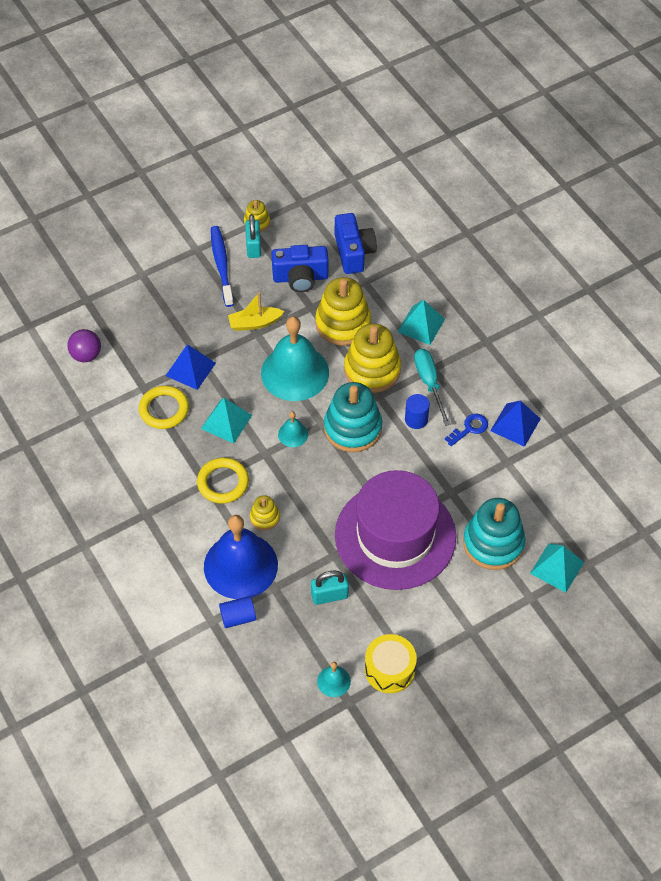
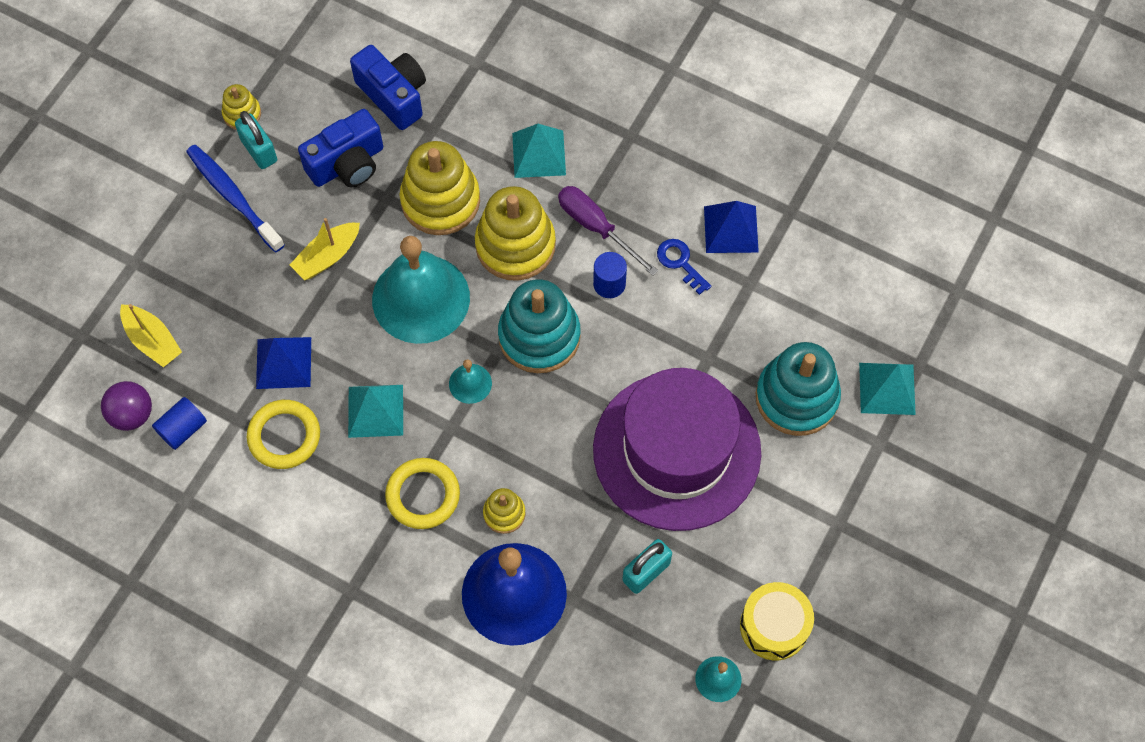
camera: 30 degrees left, 10 degrees up
(124, 321) = (152, 341): none -> yellow boat
(238, 617) = (553, 663): blue cylinder -> blue cylinder (183, 429)
(429, 383) = (596, 227): turquoise screwdriver -> purple screwdriver
(469, 428) = (680, 263): blue key -> blue key turned 60 degrees counterclockwise

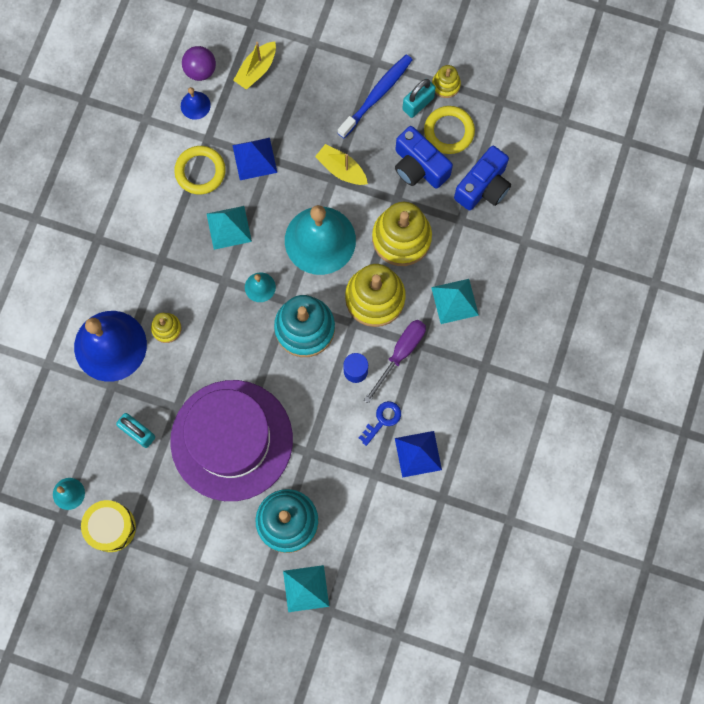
camera: 80 degrees right, 10 degrees up
(183, 429) = (195, 105): blue cylinder -> blue bell
(423, 495) = (171, 271): yellow ring -> yellow ring (449, 131)

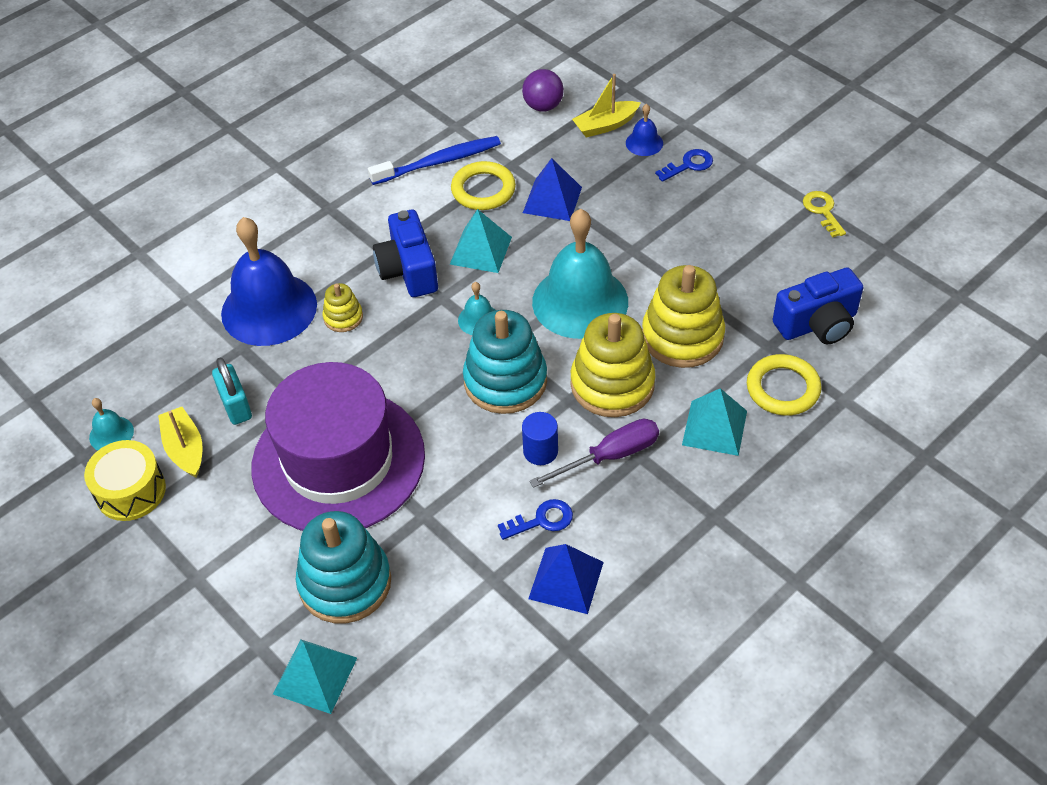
camera: 30 degrees right, 25 degrees down
(195, 105) = (517, 132): blue bell -> blue bell (644, 143)
(335, 82) = (689, 165): none -> blue key
(341, 169) = (648, 245): yellow boat -> yellow boat (185, 449)
(376, 95) = (732, 192): blue toothbrush -> blue toothbrush (439, 162)
(418, 104) = (778, 216): turquoise padlock -> none
(419, 167) = (745, 275): blue camera -> blue camera (408, 270)
(446, 85) = (822, 211): yellow stacking toy -> yellow key
(449, 131) = (802, 255): yellow ring -> yellow ring (783, 388)

